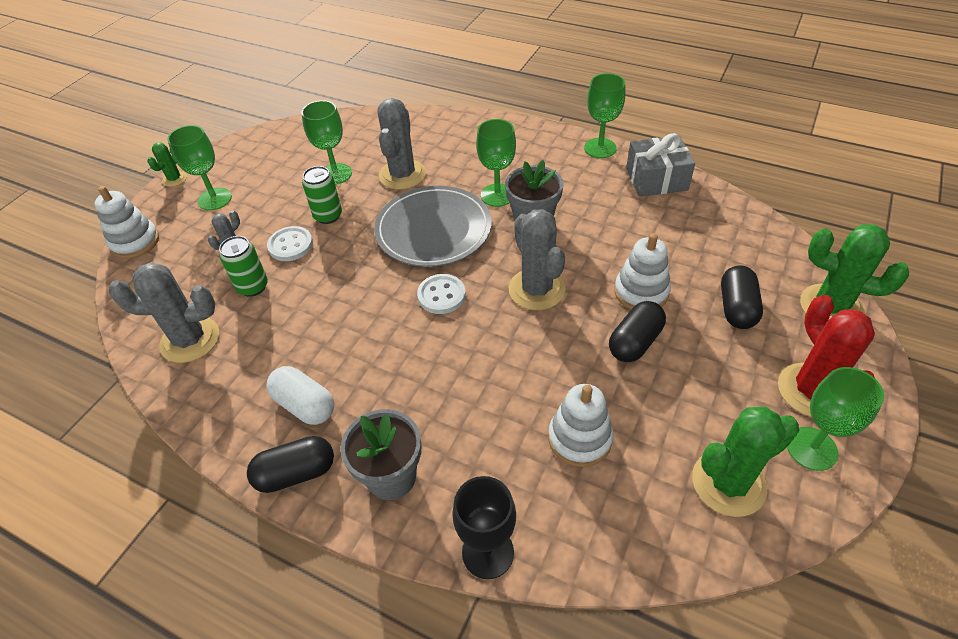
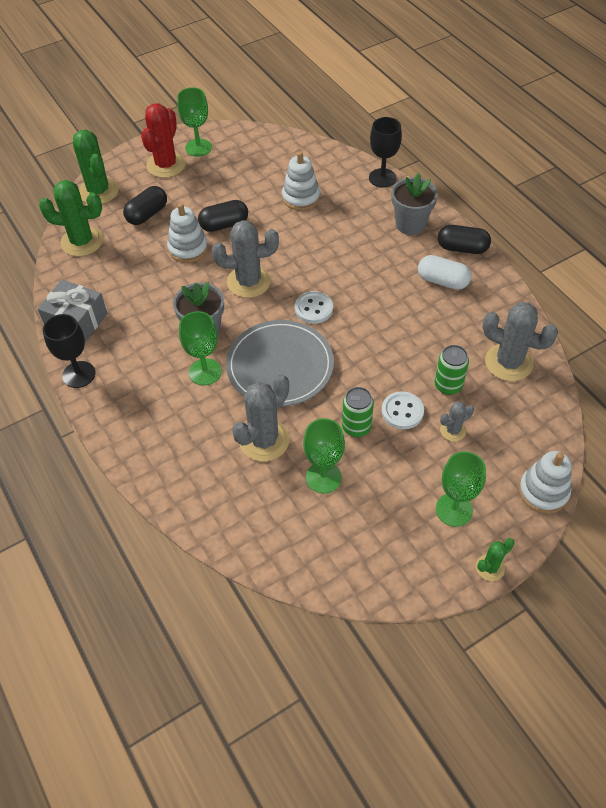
camera: 150 degrees left, 5 degrees up
(305, 405) = (442, 281): white capsule -> white capsule turned 45 degrees counterclockwise
(536, 289) = (248, 282): grey cactus -> grey cactus turned 75 degrees clockwise
(600, 148) = (79, 374): green goblet -> black goblet
(728, 483) = (250, 153): green cactus -> green cactus (82, 241)

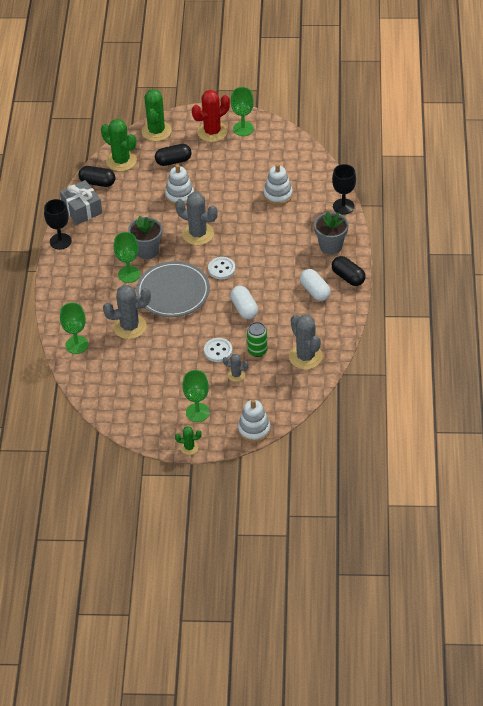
camera: 35 degrees right, 5 degrees down
(224, 225) = (214, 190): black capsule -> black capsule (97, 182)
(323, 477) = (144, 361): green goblet -> green goblet (77, 345)
(356, 427) = (185, 346): green can -> none
(384, 342) = (244, 308): none -> white capsule

